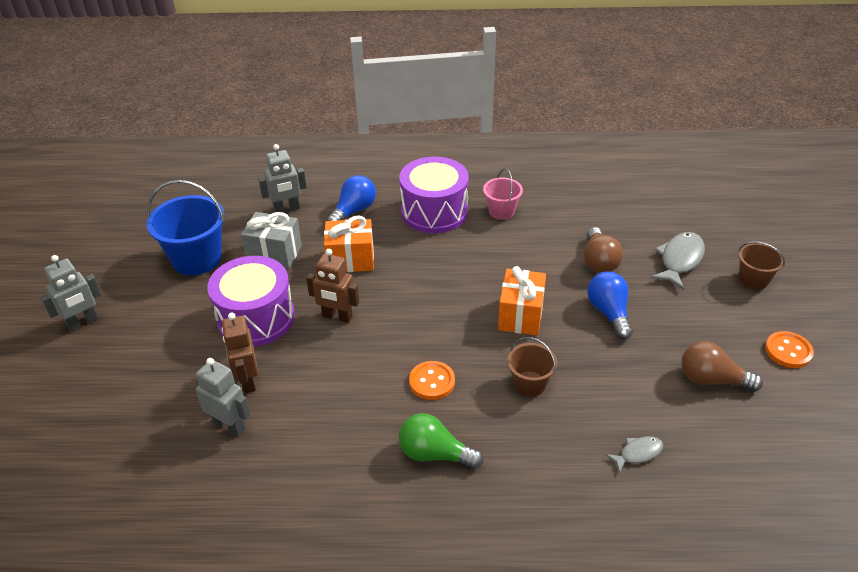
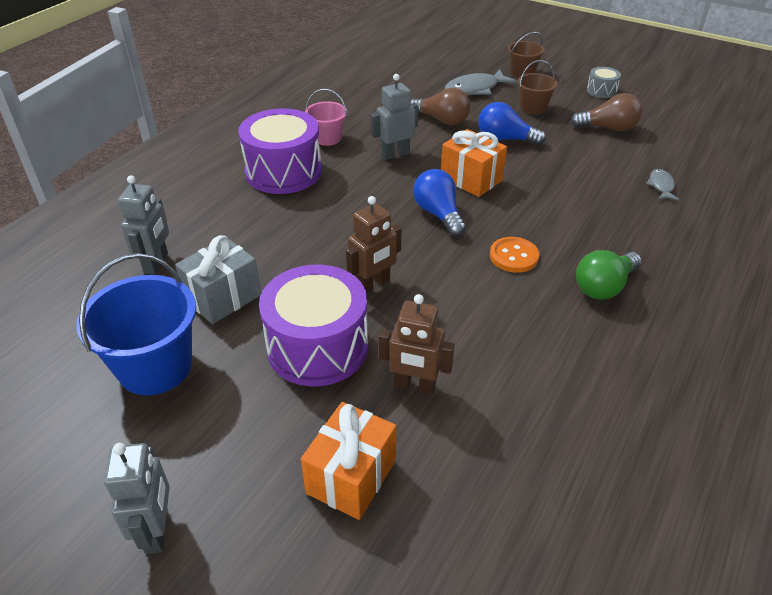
camera: 60 degrees left, 0 degrees up
(230, 425) = (474, 423): grey robot -> grey robot (395, 154)
(350, 259) = (295, 246): orange gift -> orange gift (351, 477)
(353, 211) = (220, 218): blue light bulb -> blue light bulb (438, 214)
(529, 384) = (555, 205): brown bucket -> brown bucket (533, 108)
(679, 260) = (475, 89): grey fish -> grey fish turned 90 degrees counterclockwise
(712, 380) = (608, 128): brown light bulb -> brown light bulb turned 135 degrees counterclockwise
(788, 351) = (601, 91): orange button -> grey drum

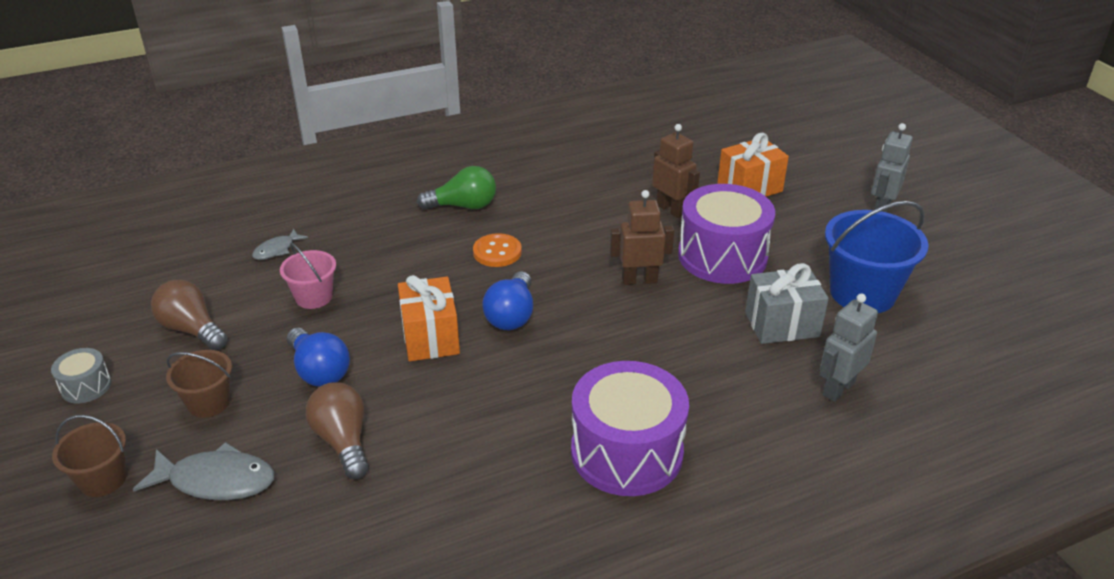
camera: 145 degrees left, 5 degrees down
(327, 138) = (522, 486): pink bucket -> pink bucket (314, 297)
(395, 154) = (468, 412): grey robot -> none

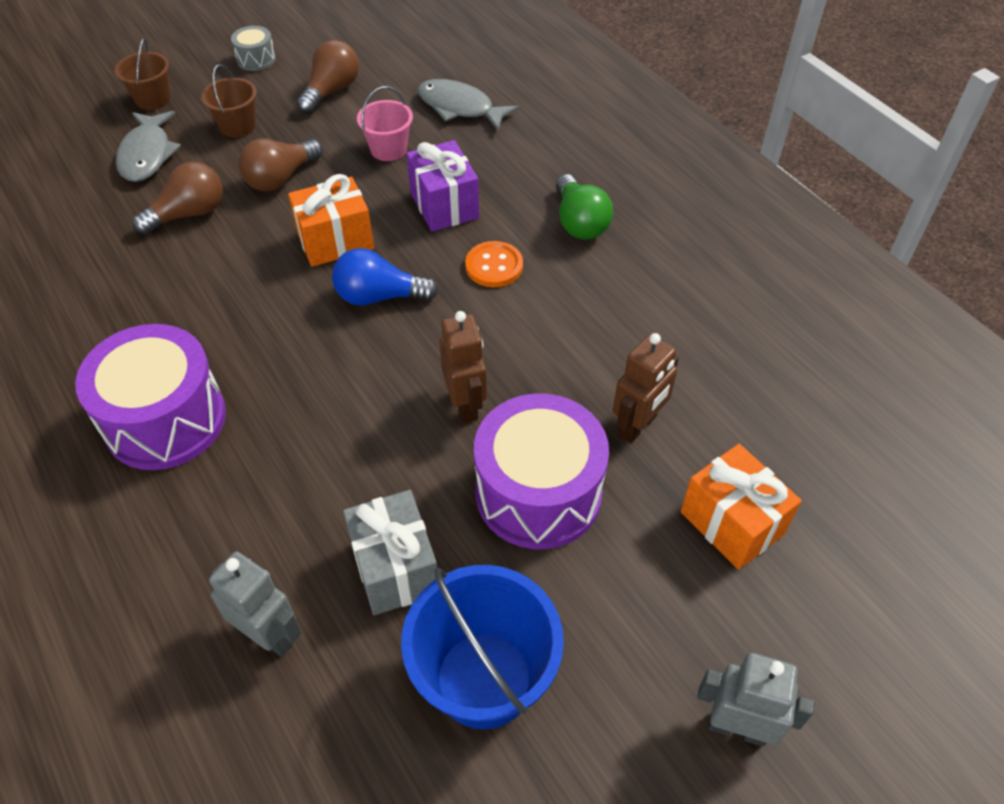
camera: 80 degrees right, 15 degrees up
(277, 250) = (460, 107): grey fish -> grey fish, size x1.77
(319, 371) = (281, 178): blue light bulb -> brown light bulb
(411, 271) = (444, 205): none -> purple gift

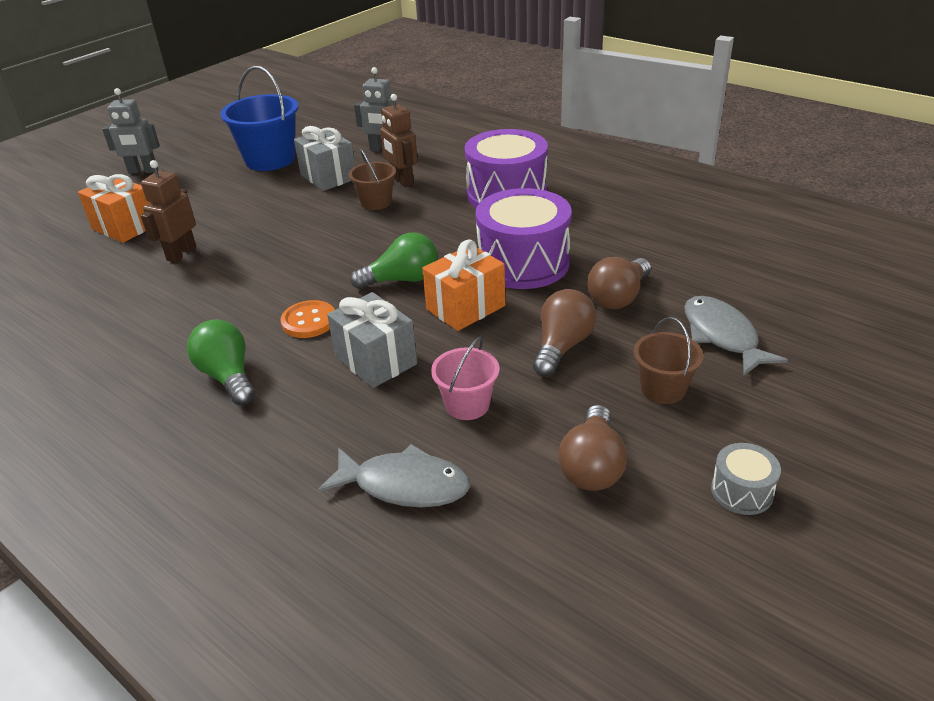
camera: 165 degrees right, 15 degrees down
(153, 99) = (799, 396): brown bucket -> brown bucket (376, 202)
(379, 296) = (402, 280): blue light bulb -> green light bulb
(444, 205) = (375, 360): purple gift -> grey gift
(465, 404) = (308, 239): brown robot -> brown robot (402, 181)
(538, 493) = (250, 214): purple drum -> purple drum (523, 263)

